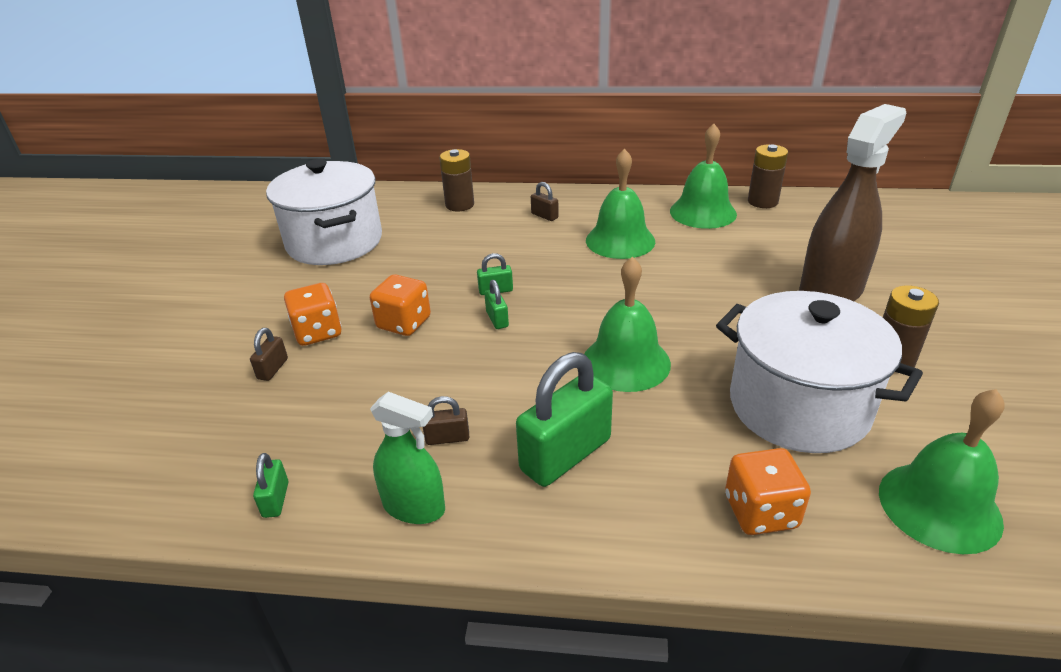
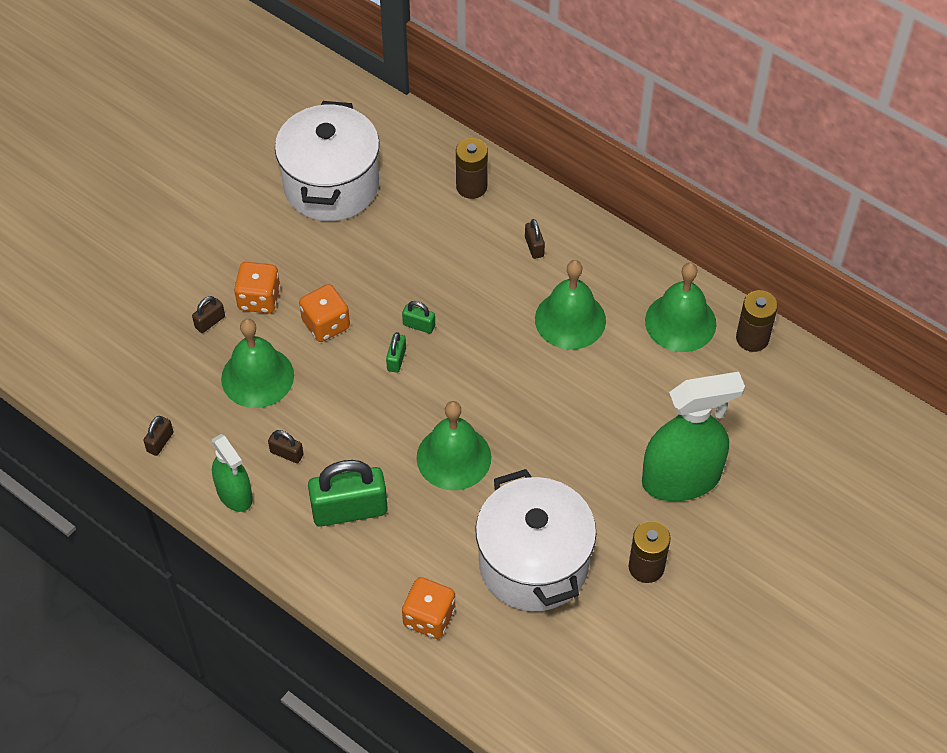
camera: 30 degrees right, 20 degrees up
(276, 499) = (160, 442): green padlock -> brown padlock
(830, 291) = (681, 479): brown spray bottle -> green spray bottle
(939, 506) = (537, 678): green bell -> green bell (257, 377)

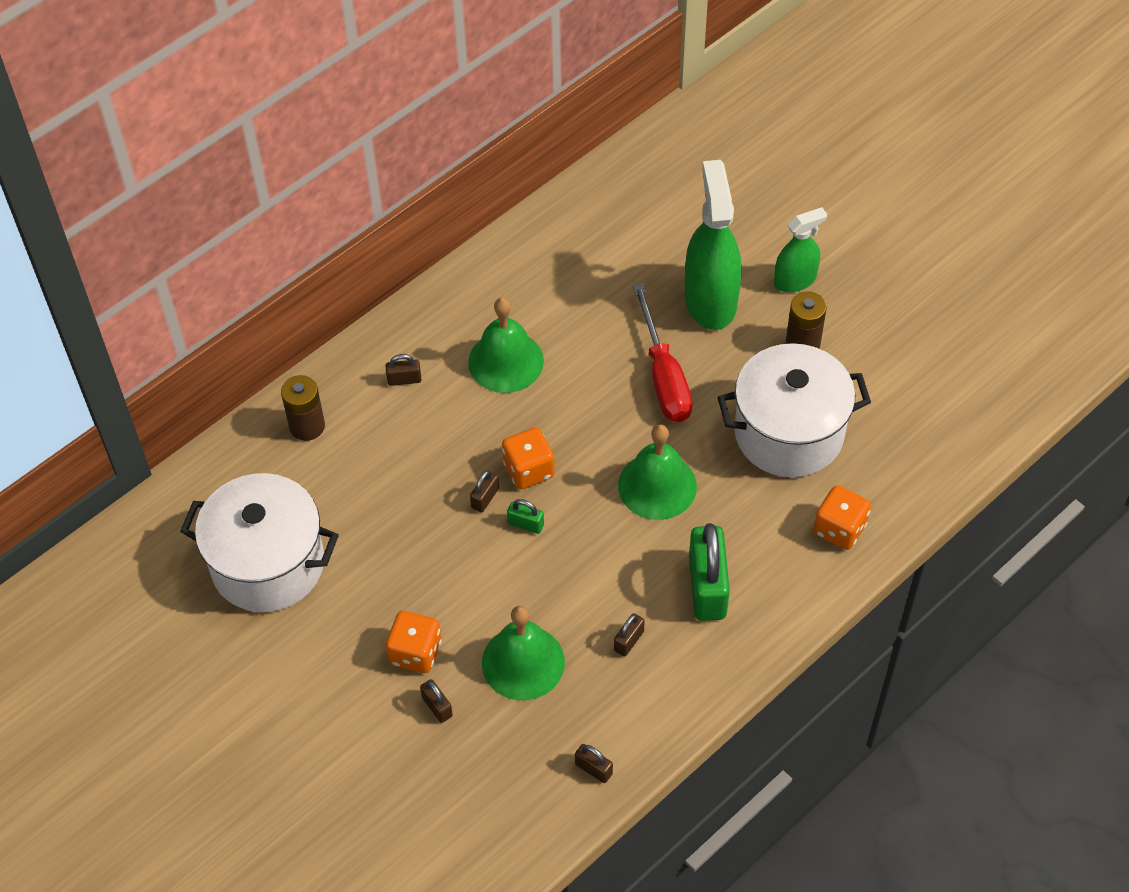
camera: 80 degrees left, 0 degrees up
(234, 494) = (673, 696): green spray bottle -> green spray bottle (795, 280)
(326, 324) = (465, 587): orange dice -> orange dice (528, 470)
(419, 325) = (485, 498): green padlock -> brown padlock
(579, 448) = (663, 376): none -> red screwdriver
(680, 322) = (528, 270): green bell -> none
(752, 338) = (559, 217): brown battery -> none

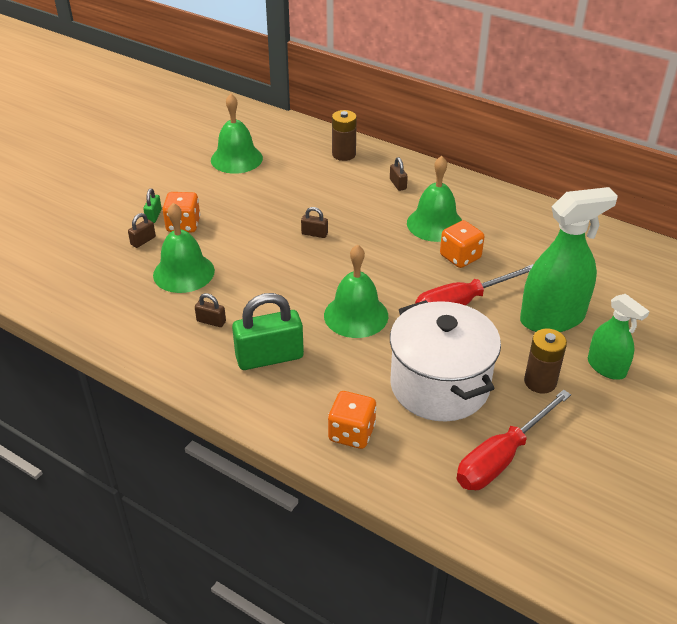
camera: 75 degrees right, 15 degrees down
(268, 564) = (236, 159): white pot -> green bell
(525, 524) = (299, 255): green padlock -> green padlock (154, 216)
(528, 470) = (345, 249): orange dice -> orange dice (460, 257)
(593, 769) = (100, 320): brown padlock -> none
(896, 408) = (501, 457): none -> red screwdriver

